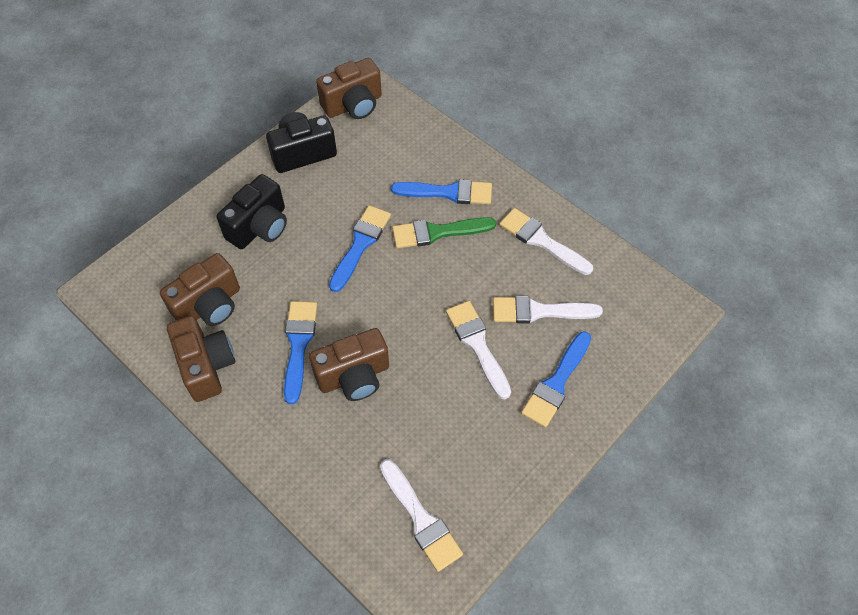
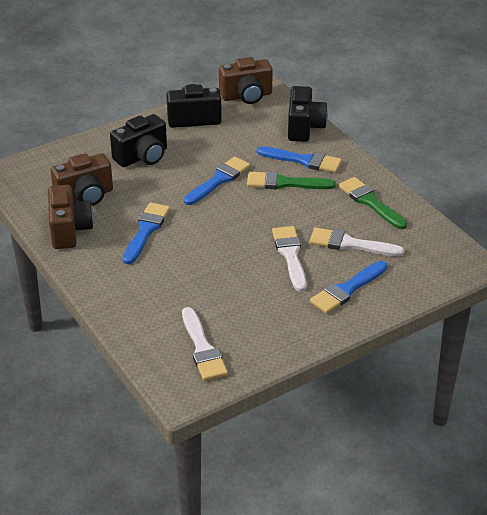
camera: 15 degrees right, 20 degrees down
(354, 376) = (182, 256): brown camera -> none
(434, 141) = (304, 127): none -> black camera
(541, 240) = (370, 202): white brush -> green brush

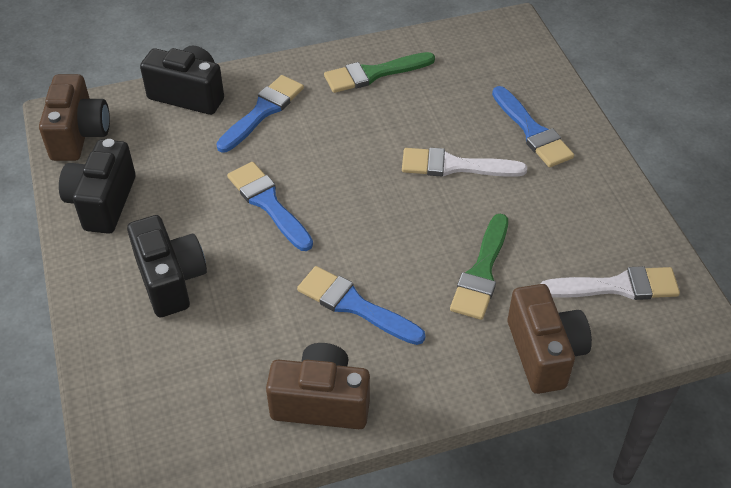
camera: 75 degrees left, 10 degrees up
(85, 196) = (240, 369): brown camera -> brown camera (544, 353)
(284, 183) = (303, 139): green brush -> green brush (481, 272)
(350, 244) = (449, 109): white brush -> none

